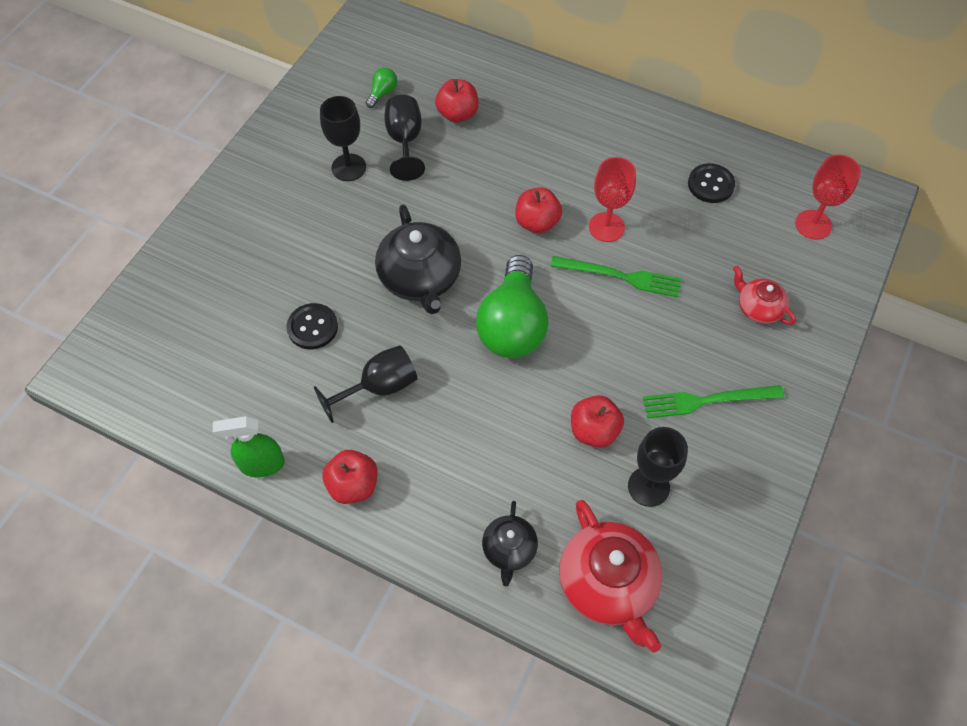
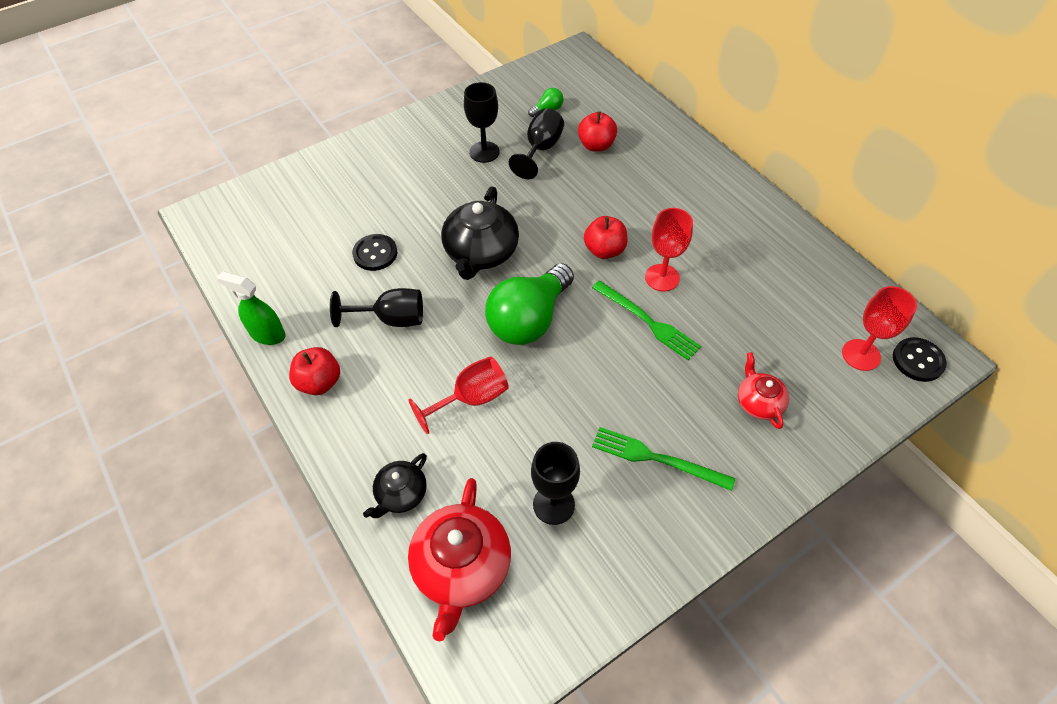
camera: 30 degrees right, 5 degrees down
(511, 428) = (471, 398): none -> red goblet
(594, 431) = (538, 435): red apple -> none
(710, 184) = (781, 281): black button -> black button (918, 360)

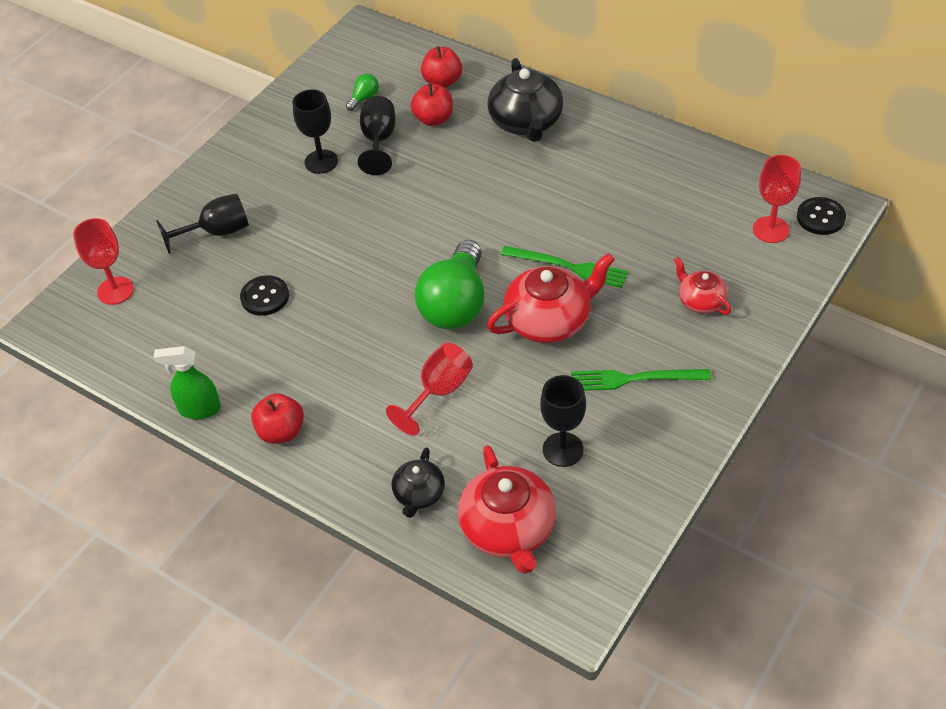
camera: 20 degrees left, 5 degrees down
(392, 319) = (319, 351): black goblet -> black goblet (217, 232)
(481, 253) = (373, 260): black teapot -> black teapot (526, 122)
(604, 250) = (494, 217): red apple -> red apple (442, 81)
(605, 367) = (549, 320): none -> red teapot
(662, 277) = (562, 223): red goblet -> red goblet (115, 291)

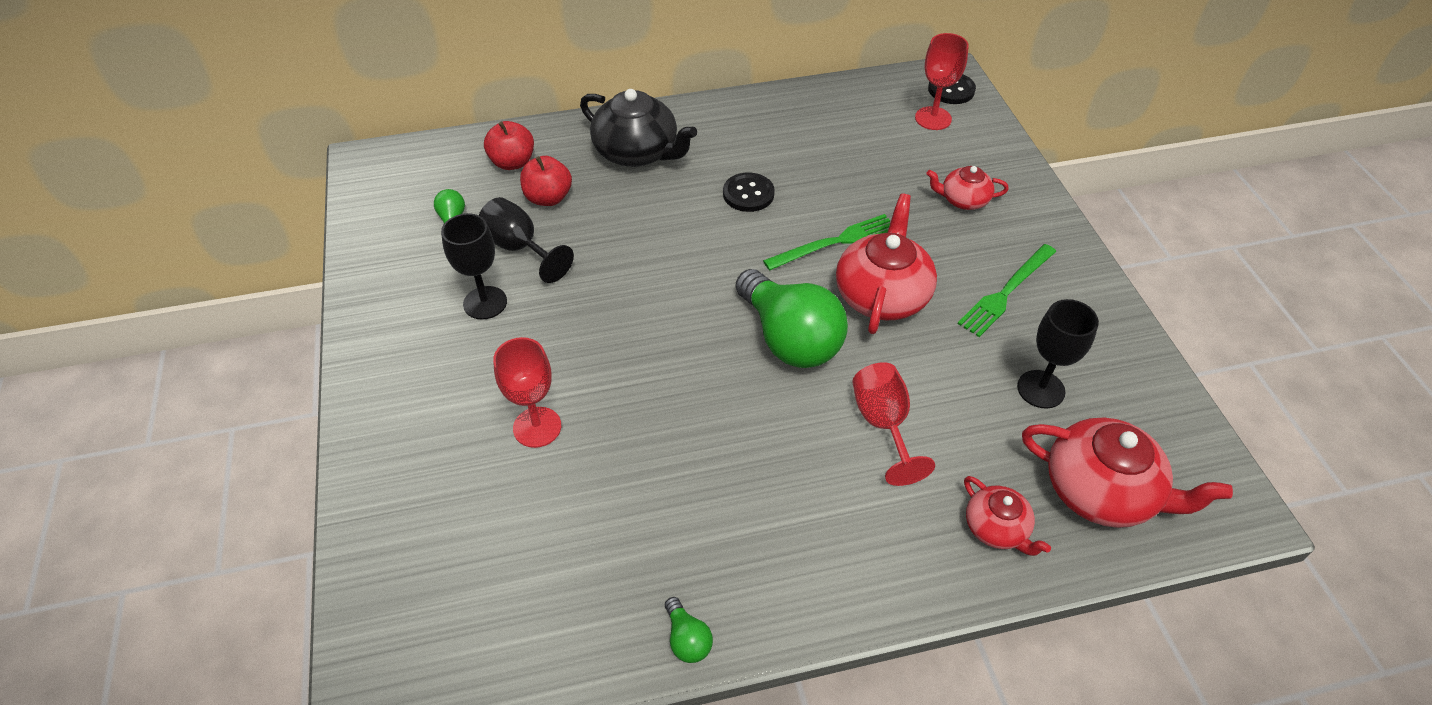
camera: 50 degrees left, 0 degrees up
(115, 291) = (415, 597): red goblet -> red goblet (537, 427)
(199, 409) = (687, 639): green spray bottle -> green light bulb
(217, 232) = (460, 445): black goblet -> none
(265, 297) = (601, 469): black button -> black button (748, 194)
(281, 432) = (800, 585): red apple -> none
(419, 494) = (996, 528): black teapot -> red teapot

